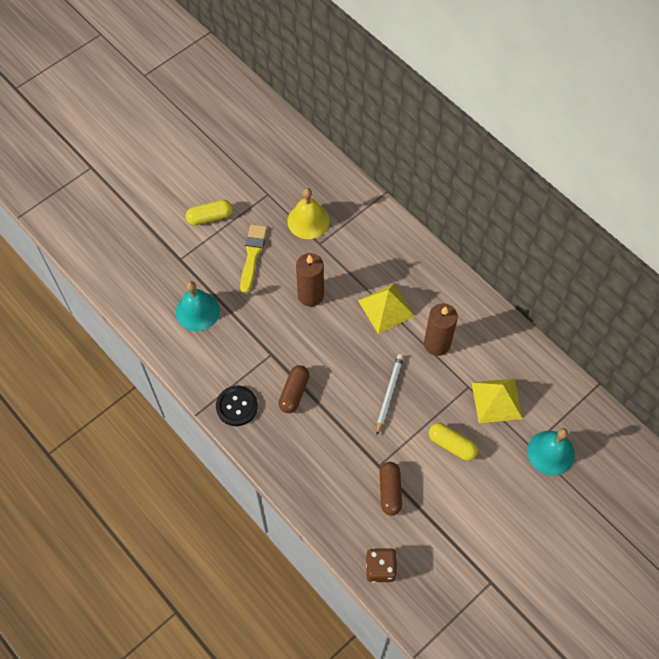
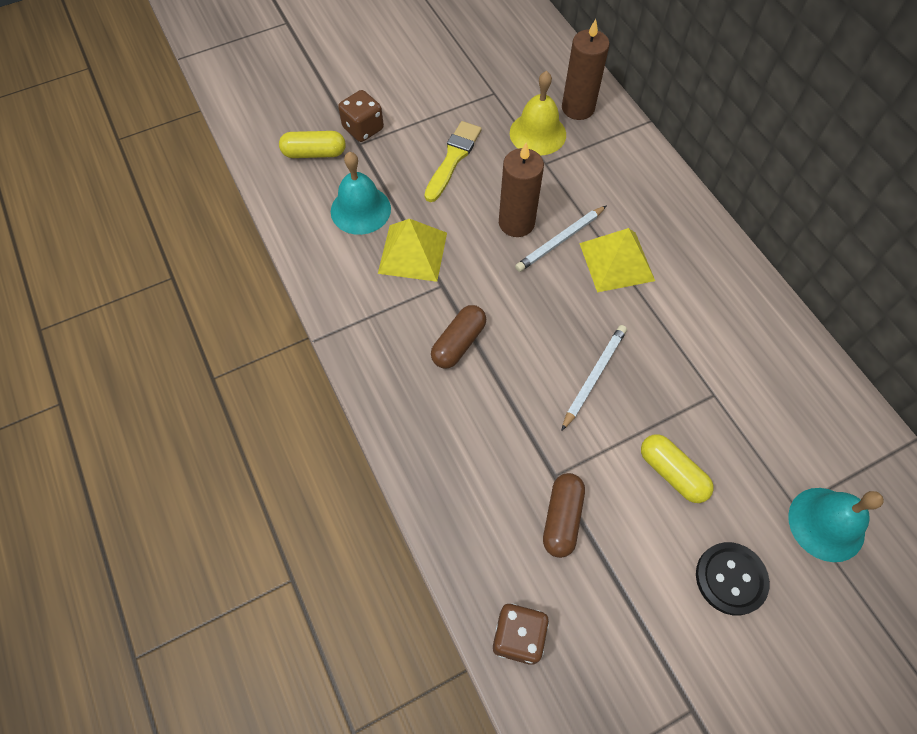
camera: 15 degrees right, 0 degrees up
(179, 246) = (363, 129): none -> brown dice
(210, 217) = (412, 104): yellow capsule -> yellow capsule (314, 153)
(237, 406) = (374, 342): black button -> black button (730, 579)
(344, 301) = (560, 240): none -> white pencil
(437, 344) = (679, 325): brown candle -> brown candle (578, 108)
(496, 400) = (753, 424): yellow pyramid -> yellow pyramid (413, 253)

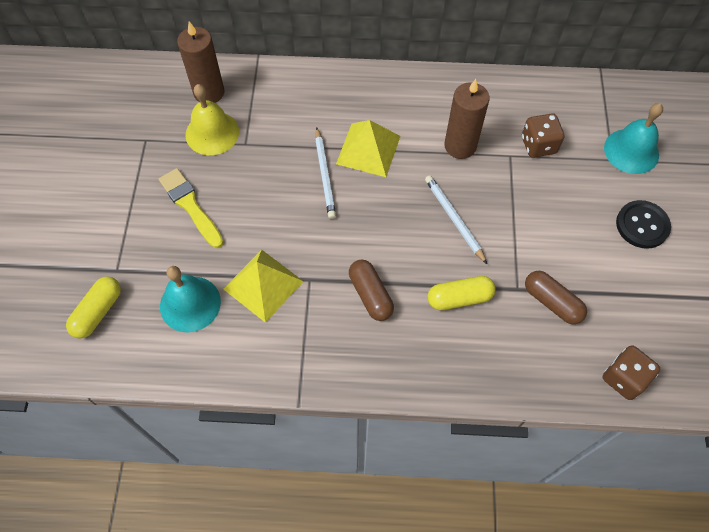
camera: 60 degrees left, 0 degrees up
(363, 129) = (102, 258): brown dice -> brown dice (538, 145)
(516, 223) = (287, 195): brown candle -> brown candle (460, 146)
(672, 473) = (553, 214): yellow capsule -> yellow capsule (459, 298)

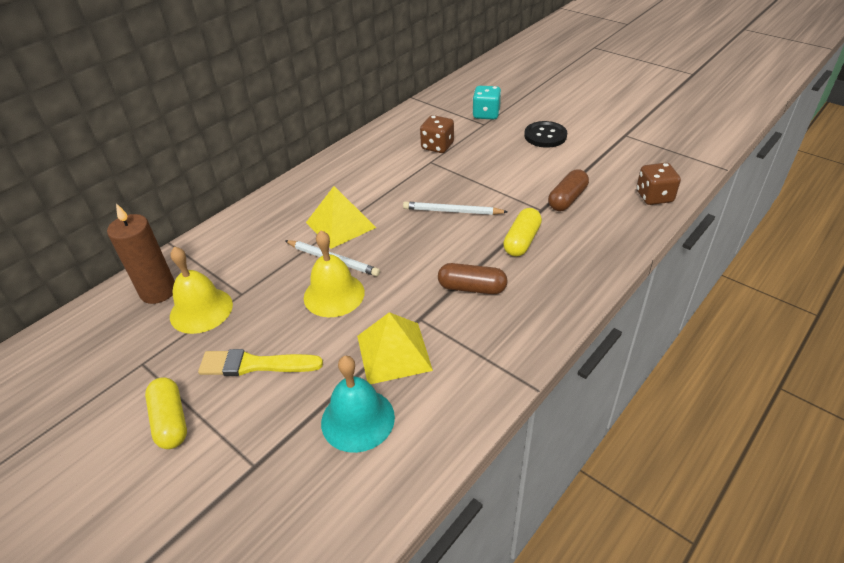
camera: 50 degrees left, 20 degrees down
(98, 312) = (285, 511): yellow capsule -> yellow capsule (171, 421)
(289, 204) = (334, 294): none -> yellow bell
(460, 146) = (395, 179): brown candle -> none
(552, 302) = (567, 199): brown capsule -> brown capsule turned 45 degrees counterclockwise
(631, 151) = (486, 114): turquoise bell -> turquoise dice

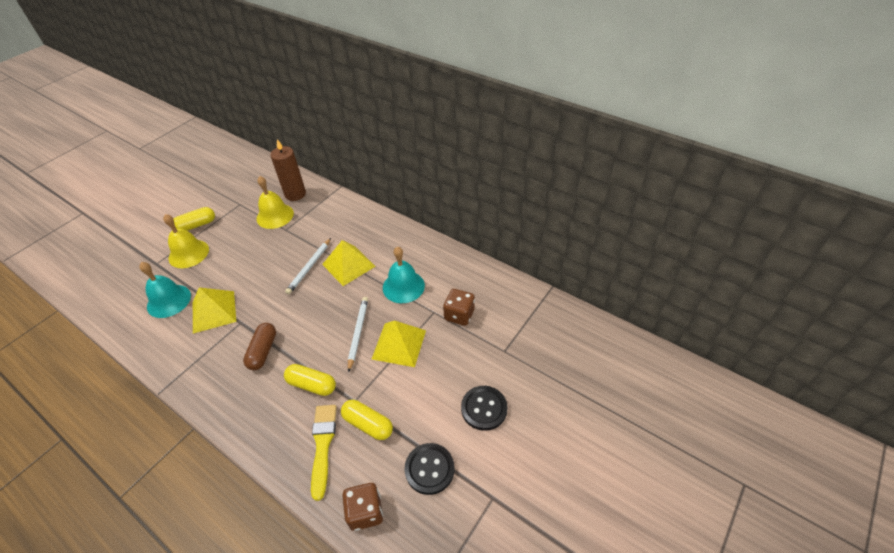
camera: 85 degrees right, 5 degrees up
(255, 364) = (224, 248): yellow brush -> yellow brush (323, 445)
(334, 294) = (274, 273): yellow bell -> yellow bell (188, 253)
(389, 181) = (403, 286): none -> turquoise bell
(471, 183) = (399, 344): none -> yellow pyramid
(486, 114) = (524, 352): turquoise dice -> none
(567, 199) = (368, 424): brown capsule -> yellow capsule
(607, 163) = (429, 469): none -> black button

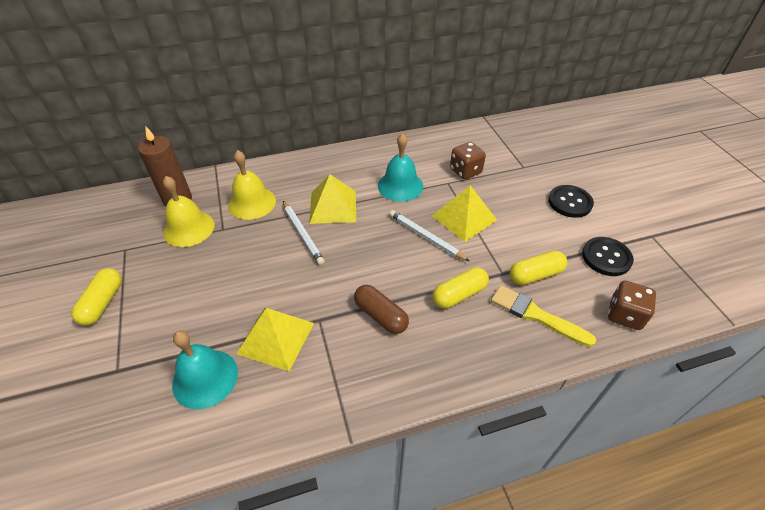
camera: 55 degrees left, 0 degrees up
(188, 253) = (145, 328): yellow bell -> yellow bell (252, 203)

